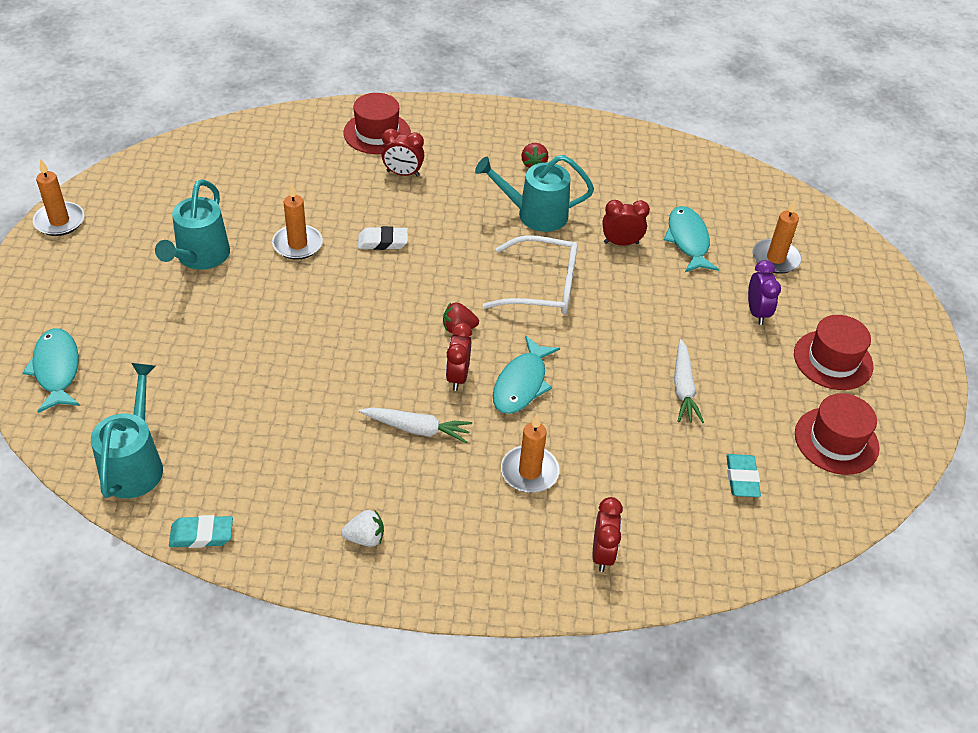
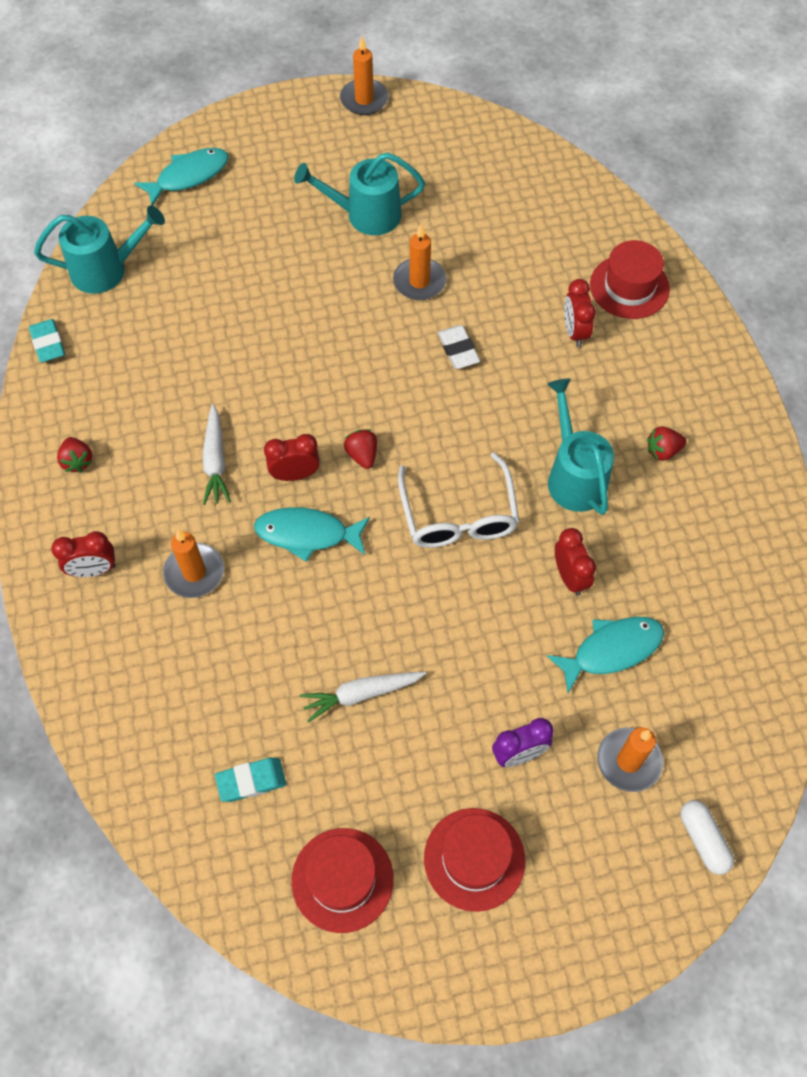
camera: 75 degrees right, 15 degrees up
(365, 538) = (77, 461): white strawberry -> red strawberry
(602, 553) = (114, 663): red clock -> red clock (93, 570)
(839, 242) = (703, 840): none -> white capsule

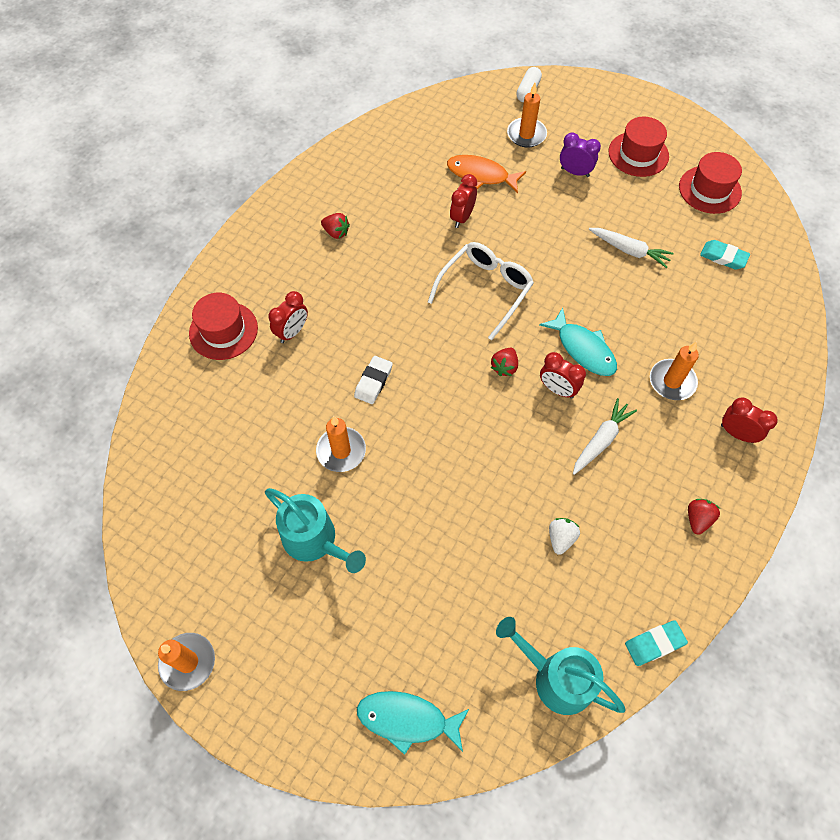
camera: 135 degrees left, 0 degrees up
(48, 343) = (654, 644): turquoise eraser -> turquoise eraser turned 45 degrees clockwise
(182, 358) = (561, 538): none -> white strawberry
(573, 475) = (398, 259): turquoise watering can -> none
(611, 650) = (481, 175): turquoise fish -> orange fish

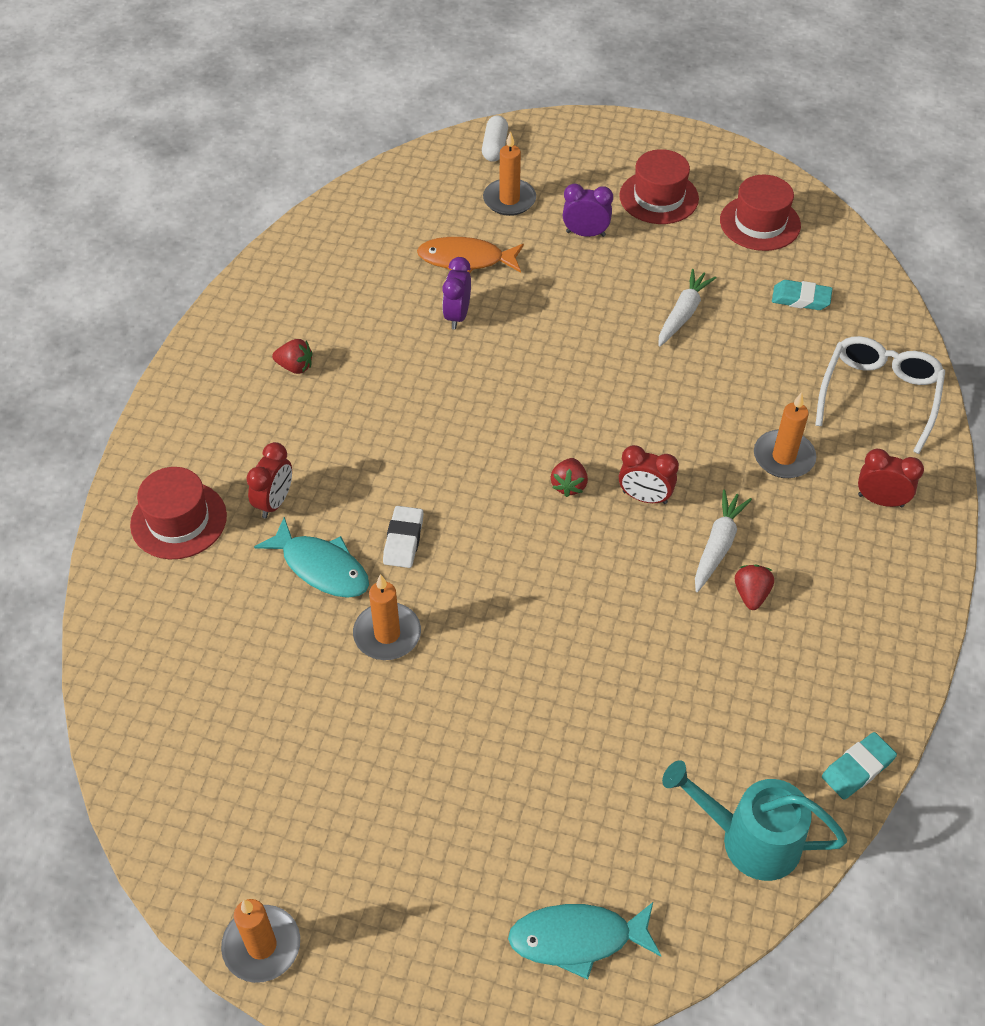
camera: 15 degrees left, 10 degrees down
(315, 541) = (388, 753): turquoise watering can -> none
(462, 217) = (457, 316): red clock -> purple clock
(485, 290) = (515, 397): white glasses -> white glasses (879, 395)
(561, 538) = (704, 673): white strawberry -> none
(583, 349) = (662, 442): turquoise fish -> turquoise fish (321, 567)
(629, 250) = (683, 314): white carrot -> white carrot turned 75 degrees counterclockwise
(697, 519) = (864, 611): red strawberry -> red strawberry (751, 594)

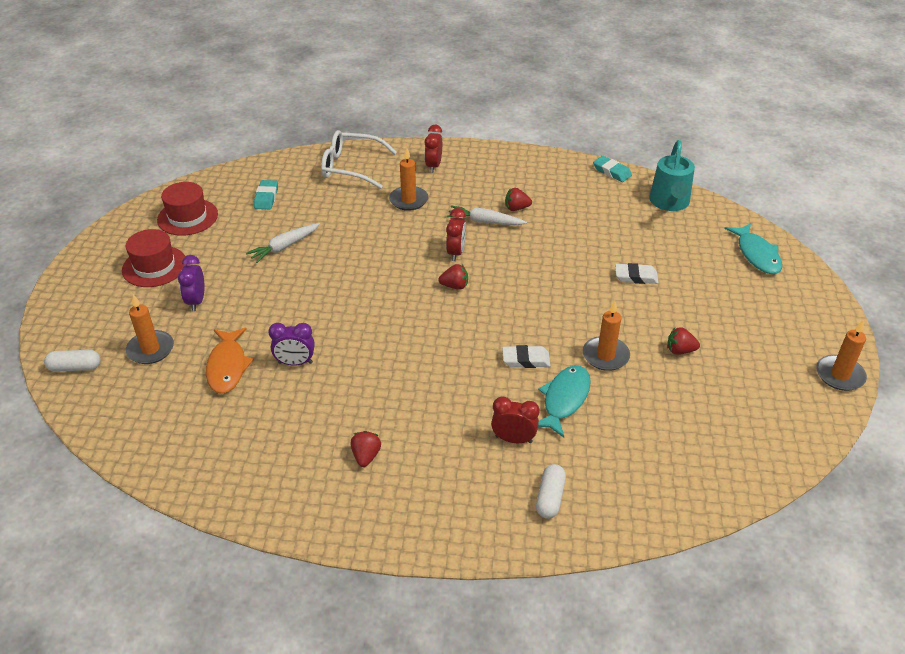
camera: 100 degrees left, 10 degrees down
(178, 520) = (550, 497): red hat -> white capsule
(373, 732) = (680, 350): none -> red strawberry
(550, 722) = (636, 277): none -> white eraser
(683, 314) = (284, 247): white carrot -> white carrot turned 60 degrees counterclockwise

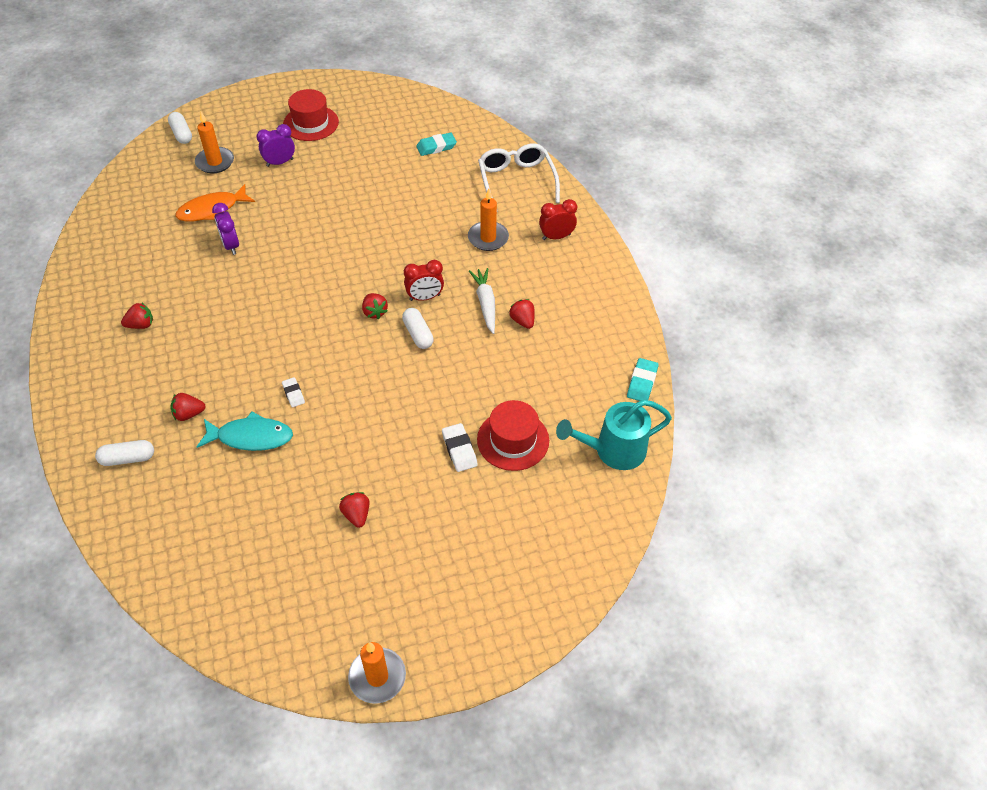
camera: 65 degrees right, 10 degrees up
(187, 217) = (382, 114): red hat -> red hat (513, 440)
(284, 247) = (373, 184): white carrot -> none
(497, 267) = (418, 334): none -> white capsule
(513, 439) = (189, 414): red clock -> red strawberry
(526, 360) = (293, 394): white eraser -> white eraser, size x0.66
(605, 356) = (323, 453): orange candle -> none
(756, 254) = (560, 557): turquoise fish -> none

